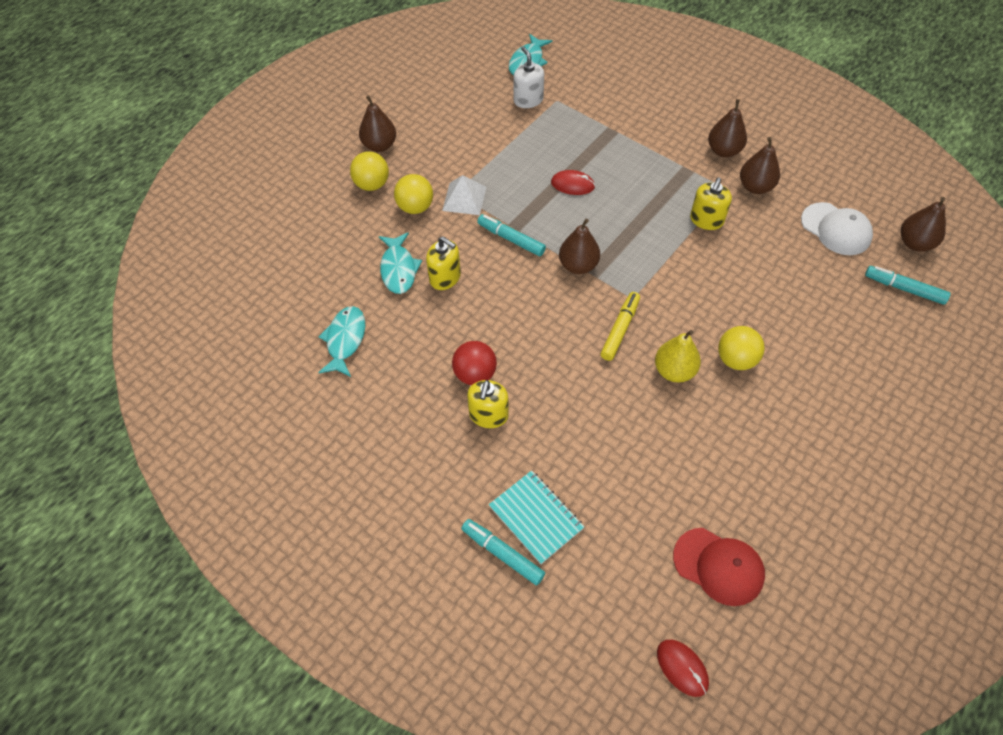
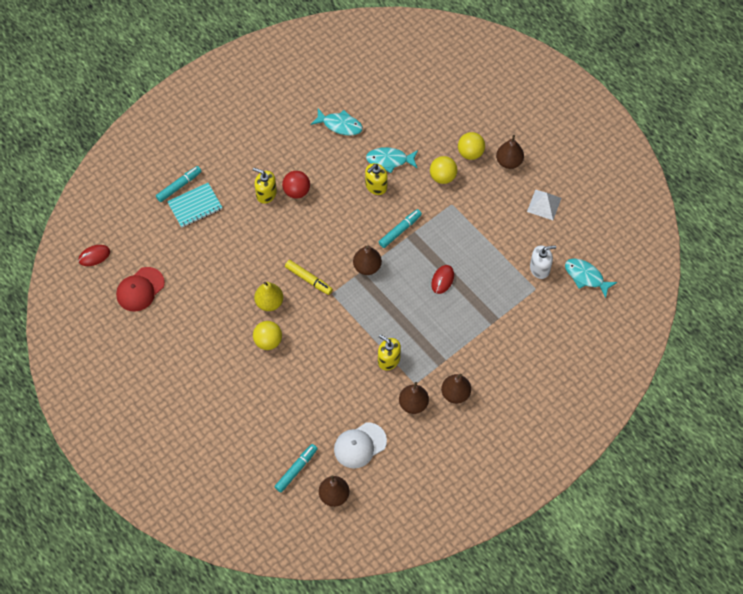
camera: 100 degrees right, 5 degrees up
(464, 198) = (444, 208): white pyramid -> white pyramid (544, 205)

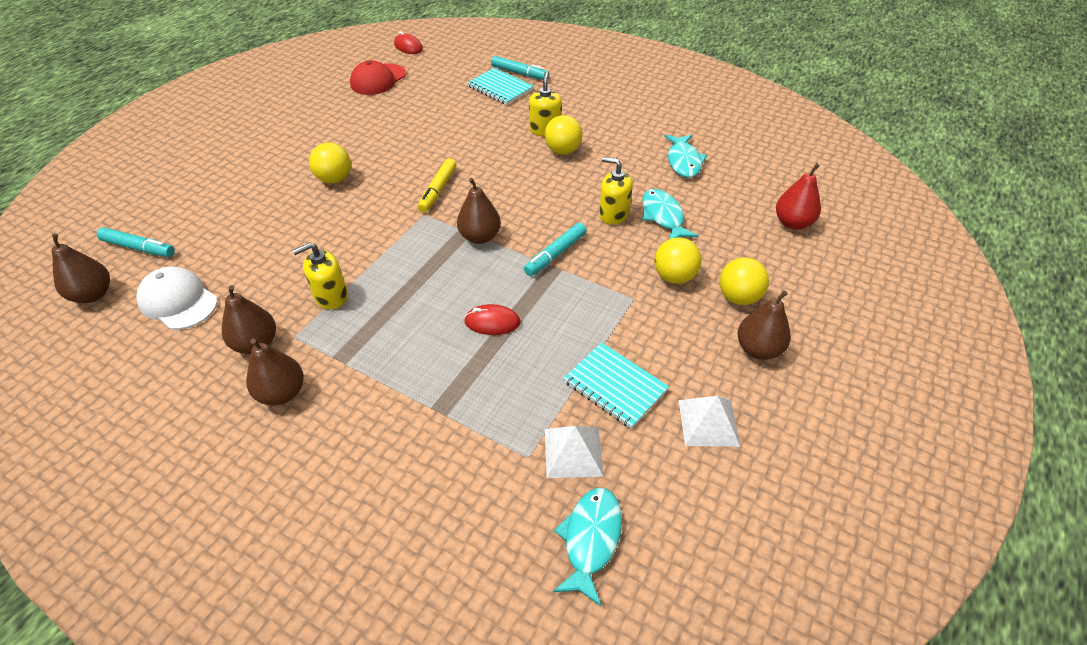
camera: 70 degrees right, 15 degrees down
(140, 289) = (378, 79): red cap -> red cap turned 75 degrees counterclockwise
(269, 302) = (391, 167): yellow pear -> none
(296, 191) = (563, 151): red ball -> yellow ball
(388, 360) = (331, 296): yellow soap dispenser -> yellow soap dispenser turned 135 degrees counterclockwise
(400, 230) = (555, 254): turquoise marker -> turquoise marker turned 105 degrees clockwise
(423, 96) = (792, 223): none -> red pear
(508, 236) = (615, 386): none -> turquoise notebook
(540, 268) = (573, 452): white soap dispenser -> white pyramid

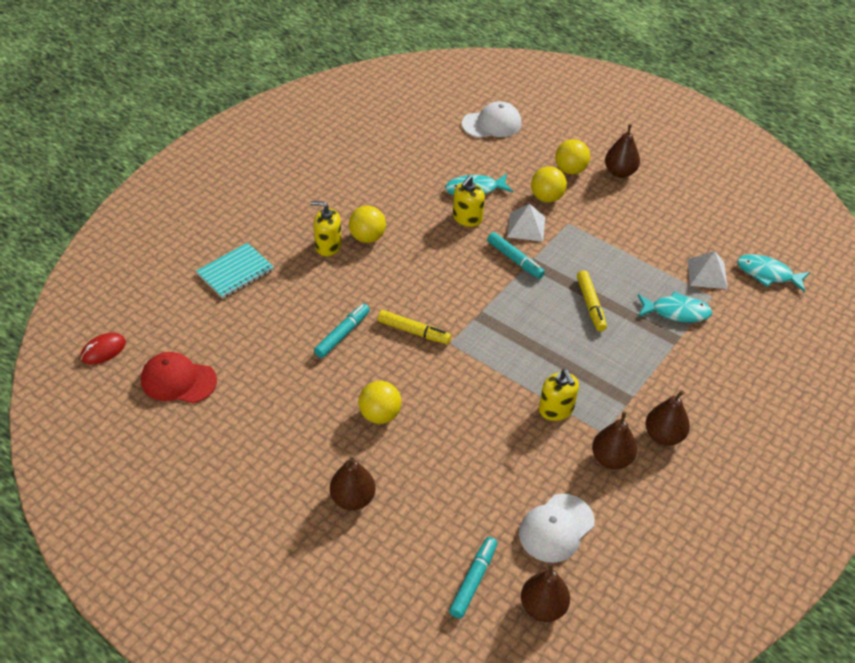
camera: 85 degrees left, 0 degrees up
(378, 79) = (178, 380): red cap -> red cap turned 150 degrees clockwise
(480, 237) = (487, 305): brown pear -> brown pear (352, 499)
(492, 322) = (590, 305): red mouse -> yellow marker
(519, 73) = (208, 253): turquoise marker -> turquoise marker (342, 334)
(615, 386) = (652, 246): turquoise notebook -> none
(683, 161) = (401, 164): turquoise fish -> turquoise fish (676, 312)
(708, 422) = (681, 208): white pyramid -> white pyramid (526, 227)
(792, 223) = (492, 124): red pear -> white cap

